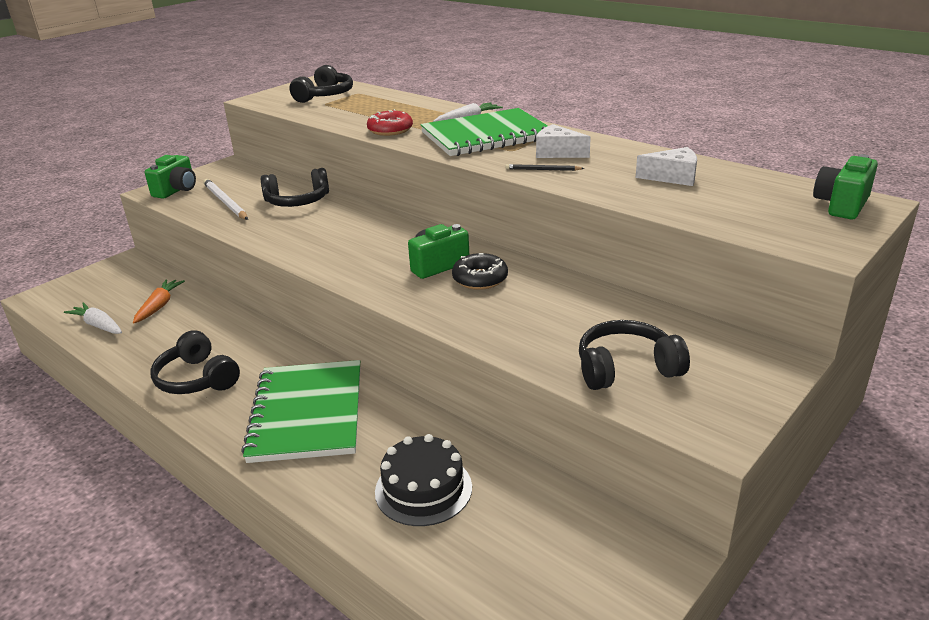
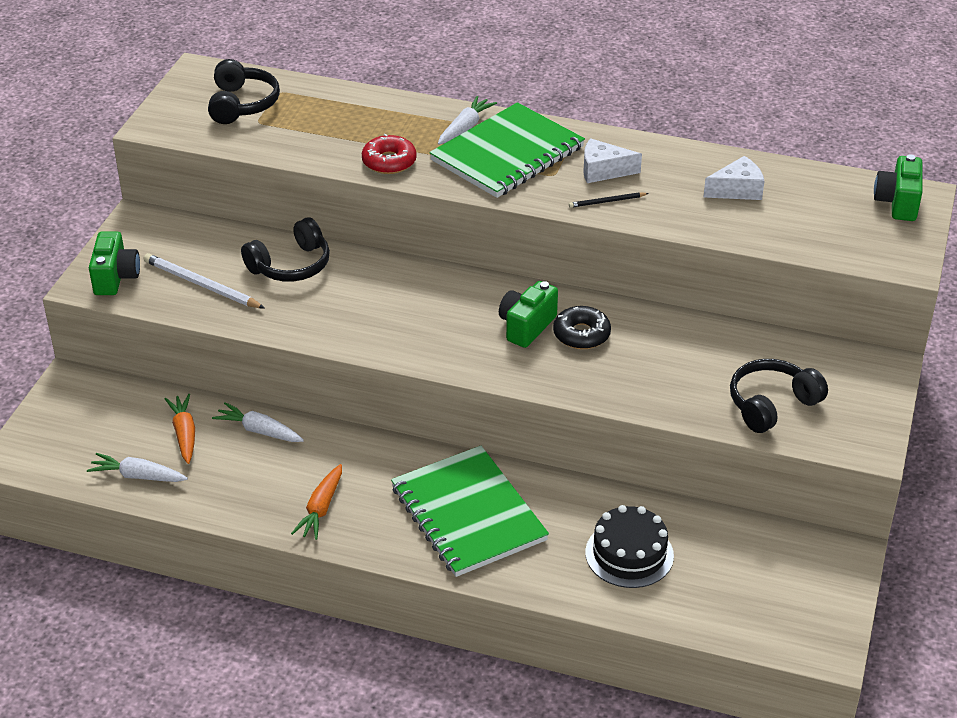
camera: 25 degrees left, 10 degrees up
(197, 379) = (321, 508): black headphones -> orange carrot
(211, 315) = (259, 431): none -> white carrot

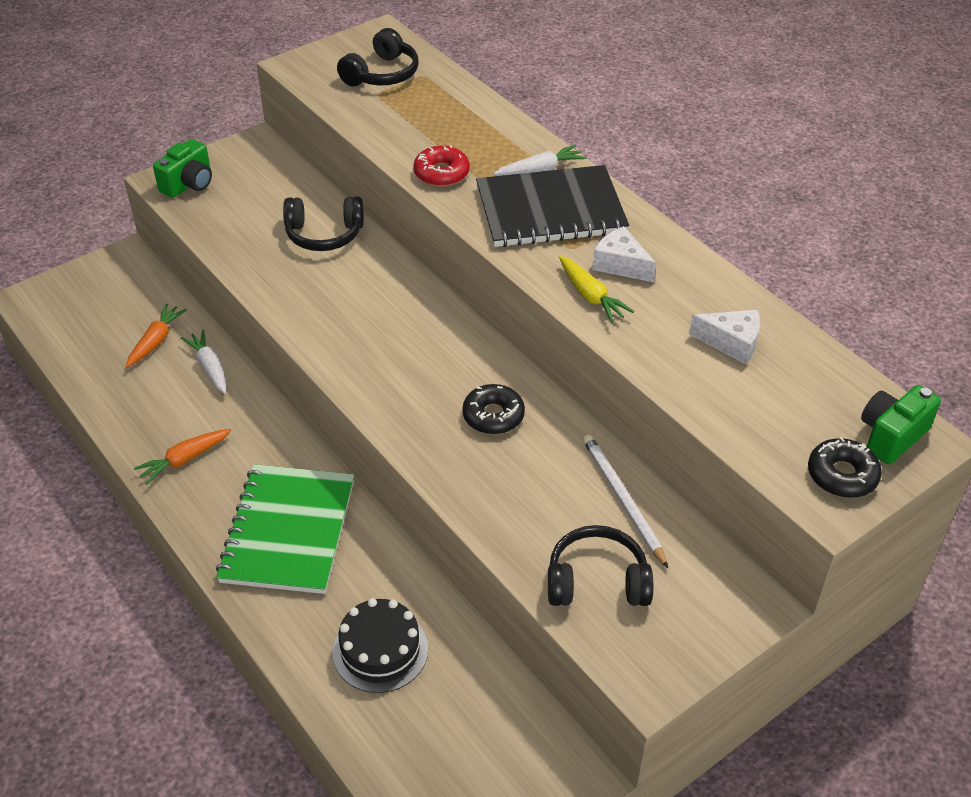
camera: 35 degrees right, 5 degrees up
(138, 476) = (90, 358): white carrot -> none
(201, 285) = (241, 219): white pencil -> white pencil (622, 500)
(507, 154) = (550, 210): green notebook -> black notebook
(526, 326) = (453, 383): green camera -> none
(607, 202) = (590, 296): black pencil -> yellow carrot
(893, 241) = (842, 475): none -> black donut

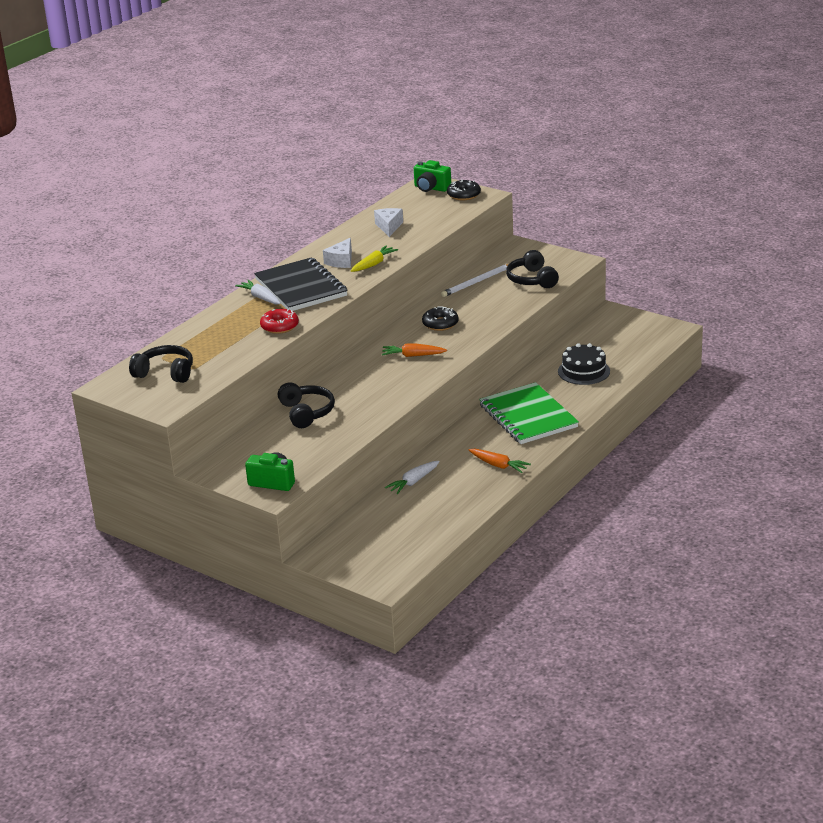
camera: 105 degrees left, 15 degrees down
(156, 341) = (400, 511): orange carrot -> orange carrot (413, 355)
(288, 531) = (528, 416): green notebook -> green notebook turned 75 degrees clockwise

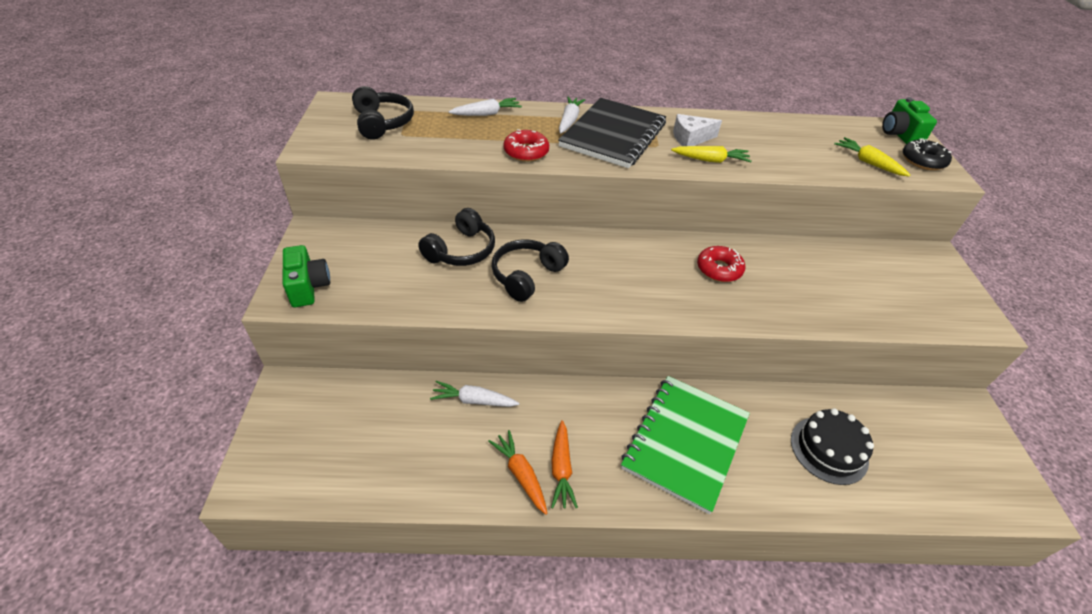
camera: 50 degrees right, 15 degrees up
(208, 327) = (486, 114): none -> white carrot
(389, 227) = (791, 140): white cheese -> none
(413, 355) = (637, 278): orange carrot -> orange carrot (521, 474)
(440, 324) = (719, 269): black donut -> red donut
(443, 213) = (868, 163): none -> yellow carrot
(476, 282) = (828, 258): white pencil -> none
(532, 280) = (892, 301): black headphones -> black headphones (526, 276)

